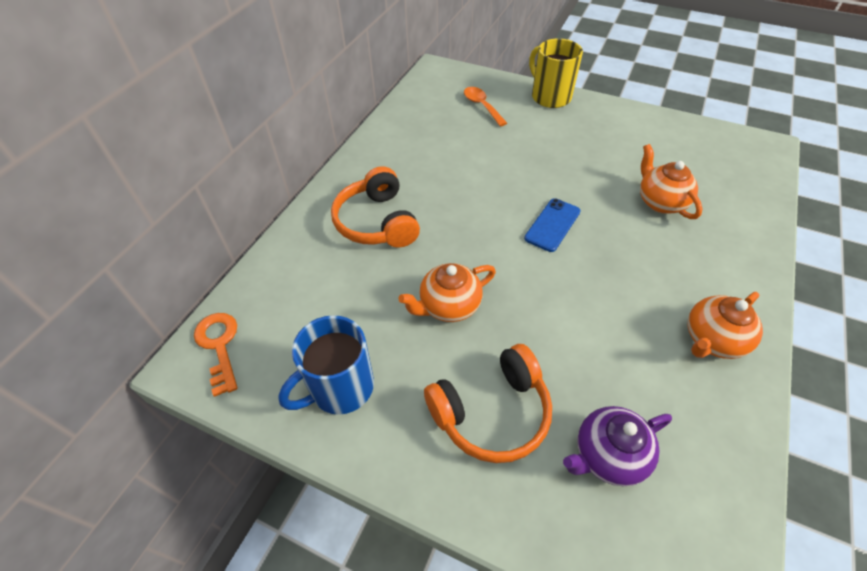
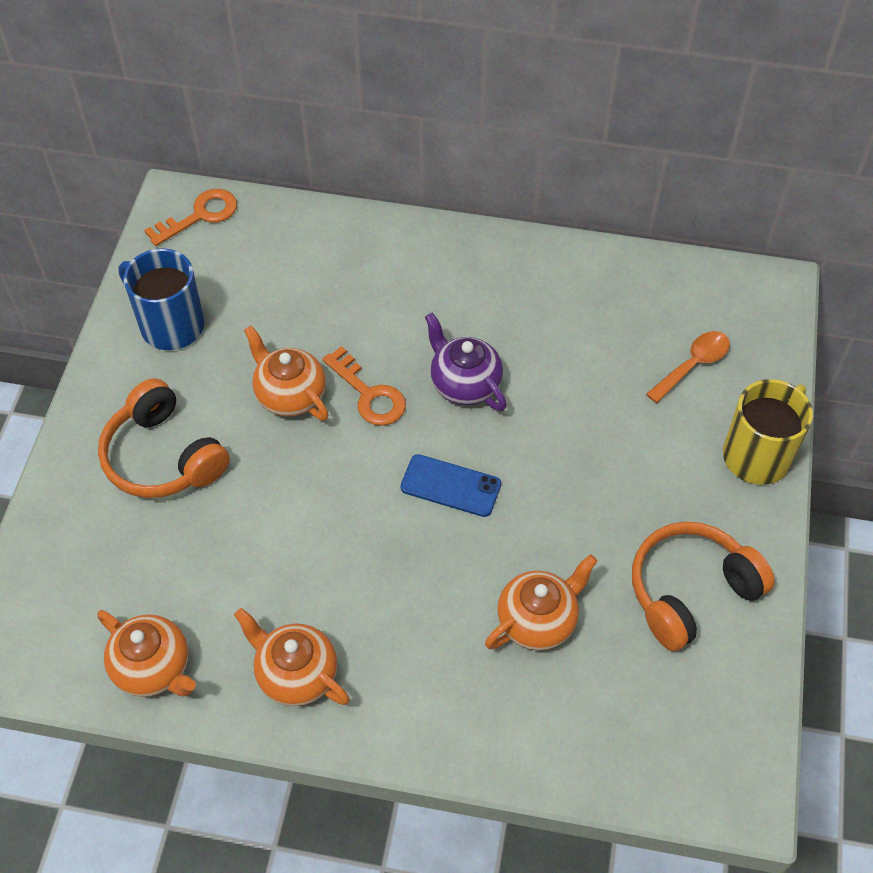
camera: 75 degrees right, 5 degrees up
(377, 222) = (403, 297): orange headphones -> orange headphones (691, 591)
(461, 256) = (369, 394): none -> orange key
(607, 455) = (131, 564): purple teapot -> purple teapot (464, 384)
(717, 447) = (153, 668): none -> orange teapot

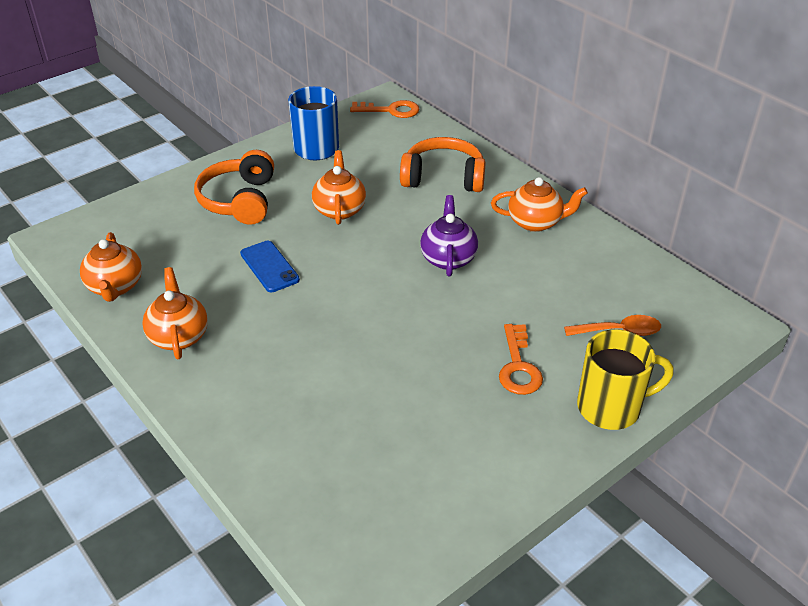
camera: 40 degrees right, 15 degrees down
(369, 394) = (384, 232): orange key -> orange key (518, 366)
(450, 486) = (377, 302): blue phone -> blue phone (269, 267)
(538, 620) = (346, 401): orange teapot -> orange teapot (535, 222)
(691, 591) = (467, 452): orange headphones -> orange headphones (443, 178)

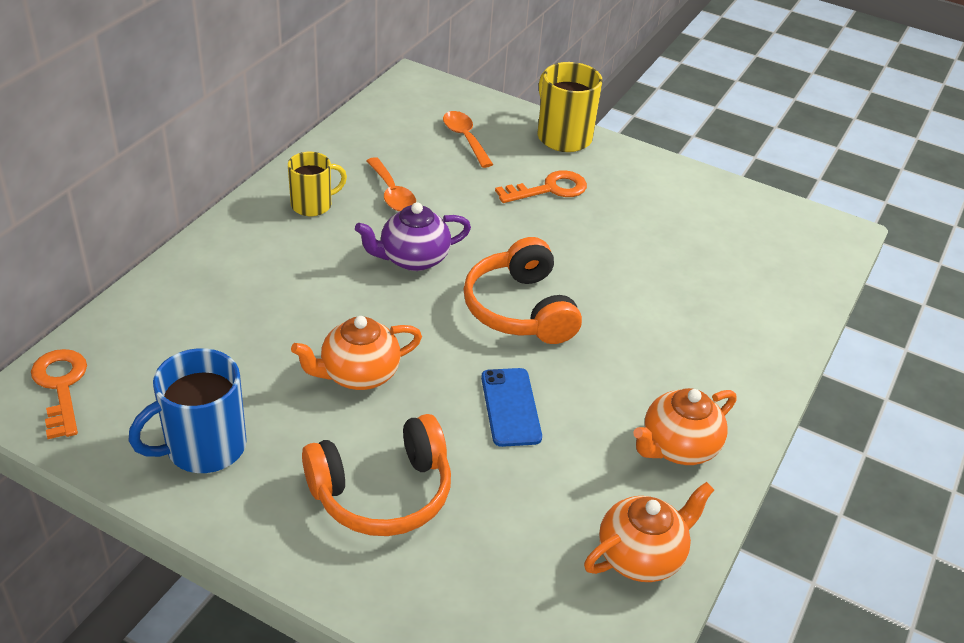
camera: 115 degrees left, 0 degrees up
(269, 267) = (510, 407): blue phone -> blue phone turned 45 degrees counterclockwise
(443, 178) = (244, 293): orange headphones -> orange headphones (520, 309)
(535, 222) = (313, 205): orange teapot -> yellow mug
(540, 266) = (392, 193): none -> orange spoon

